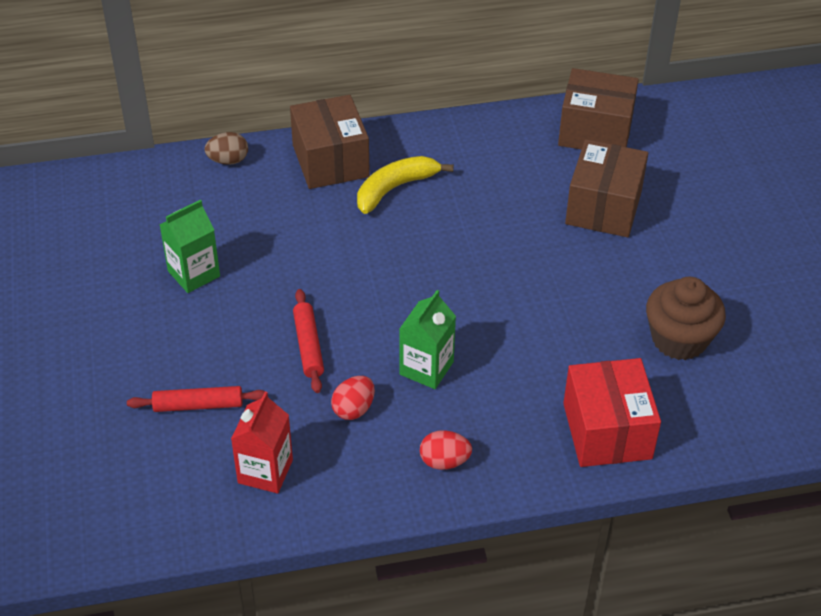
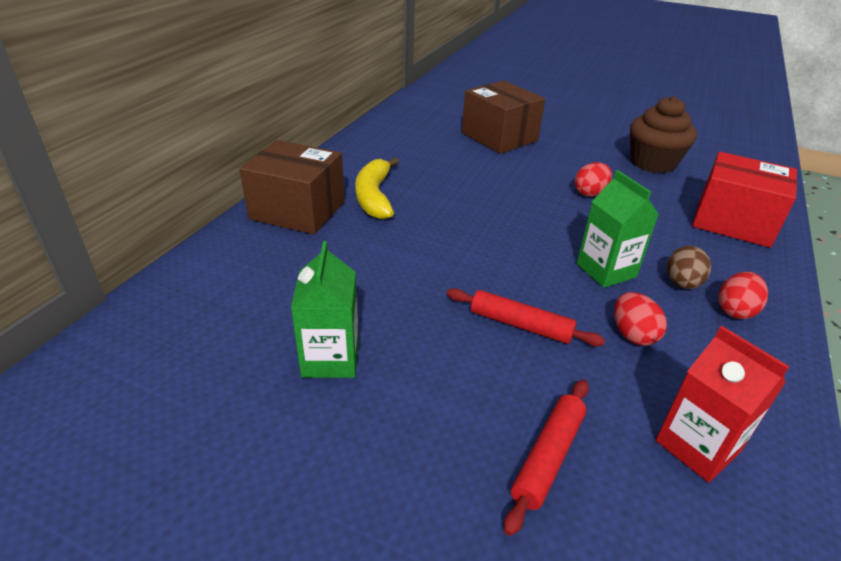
camera: 55 degrees left, 10 degrees down
(228, 160) = (207, 261): brown egg -> brown egg (682, 283)
(553, 315) = (590, 193): none -> red egg
(595, 131) = (424, 113): brown box -> none

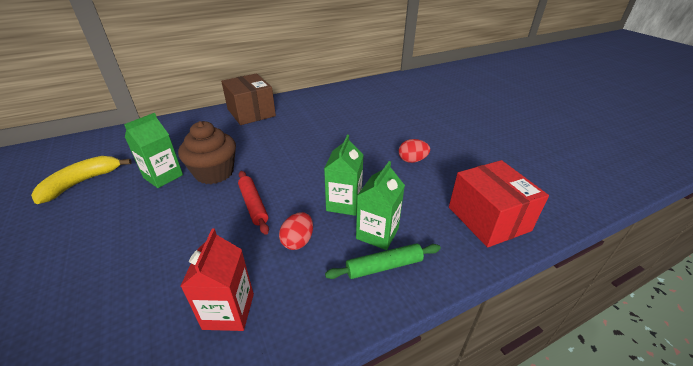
camera: 40 degrees right, 0 degrees up
(374, 196) = (292, 118): yellow banana -> yellow banana (82, 182)
(499, 137) = (410, 111): brown box -> none
(548, 457) = (163, 265): red rolling pin -> none
(653, 163) = (493, 160): brown cupcake -> brown cupcake (214, 173)
(682, 283) = (377, 233): brown egg -> green carton
(735, 310) = (384, 266): red egg -> green rolling pin

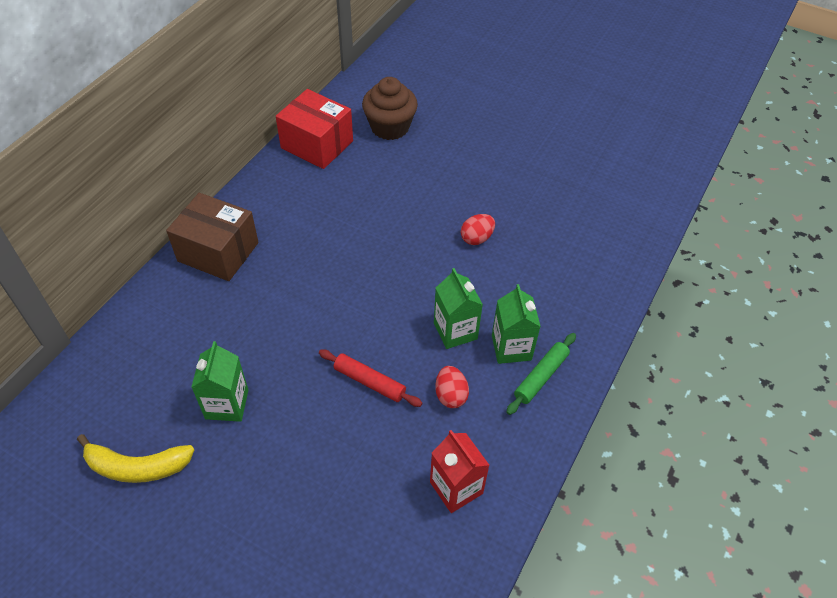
camera: 35 degrees left, 15 degrees up
(82, 182) = (137, 466): yellow banana -> yellow banana turned 90 degrees counterclockwise
(214, 173) = (281, 367): brown cupcake -> brown cupcake (390, 127)
(488, 219) = (590, 279): red box -> red box (317, 144)

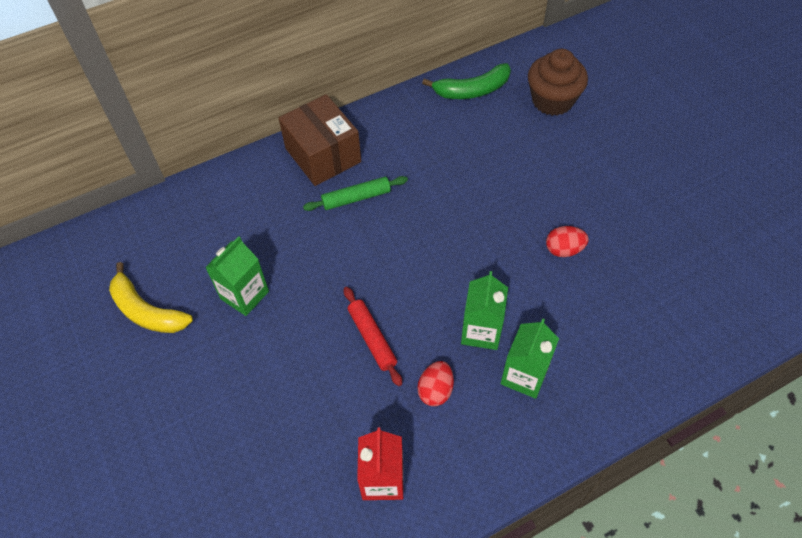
camera: 35 degrees right, 5 degrees up
(317, 144) = (472, 90): red box -> green banana
(540, 376) = (534, 419): green rolling pin -> green rolling pin (356, 198)

